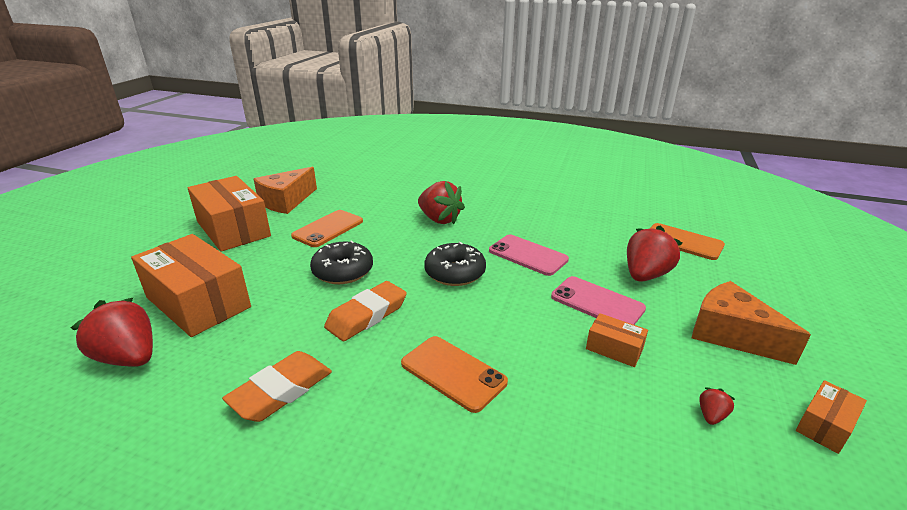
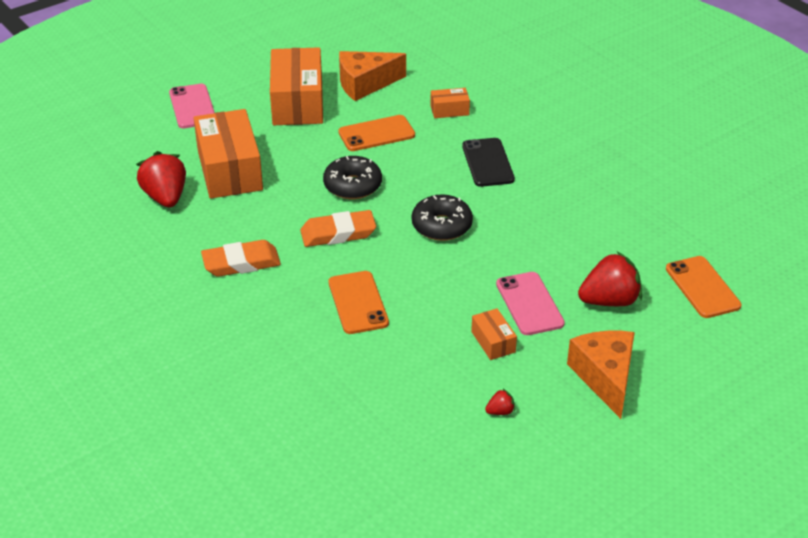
camera: 35 degrees right, 10 degrees up
(439, 219) = (488, 163): red strawberry -> black phone
(528, 255) = (526, 236): pink phone -> pink phone (192, 106)
(824, 425) = (571, 456): orange box -> orange box (449, 110)

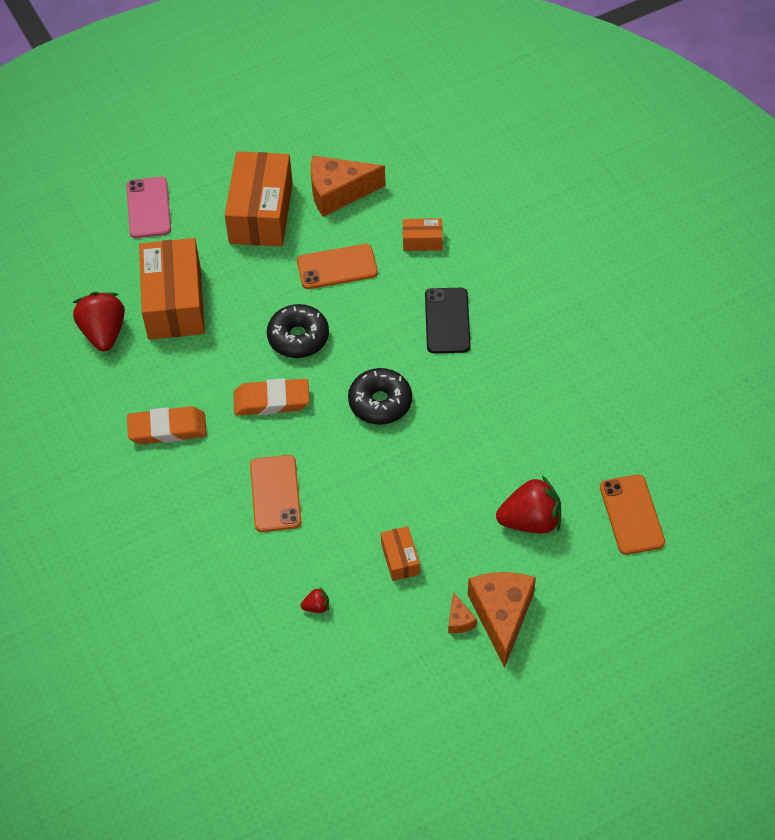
camera: 10 degrees right, 15 degrees up
(500, 411) = (388, 644): red strawberry -> red strawberry (316, 606)
(529, 304) = (448, 515): pink phone -> none
(565, 385) = (459, 620): none -> orange cheese

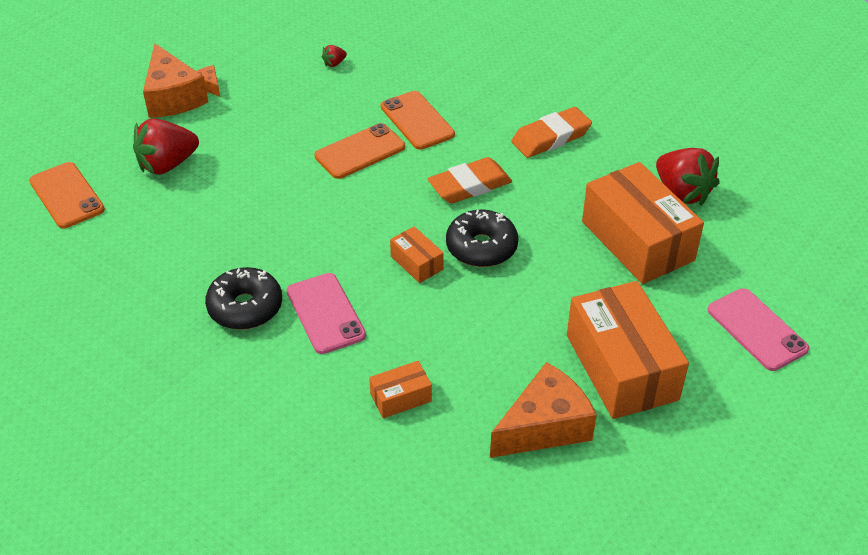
camera: 155 degrees right, 10 degrees down
(337, 267) = (486, 332): orange phone -> orange phone (360, 151)
(380, 402) = (359, 215): black donut -> black donut (245, 307)
(400, 559) = (278, 109): orange box -> orange box (416, 263)
(447, 321) = (325, 313): black phone -> pink phone

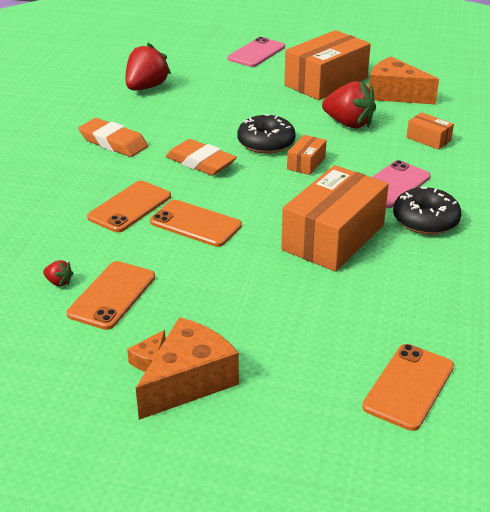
camera: 115 degrees left, 10 degrees down
(167, 164) = (303, 334): red strawberry -> red strawberry (348, 124)
(296, 85) = (112, 295): none -> orange phone
(637, 241) = (209, 94): orange box -> orange box (333, 237)

